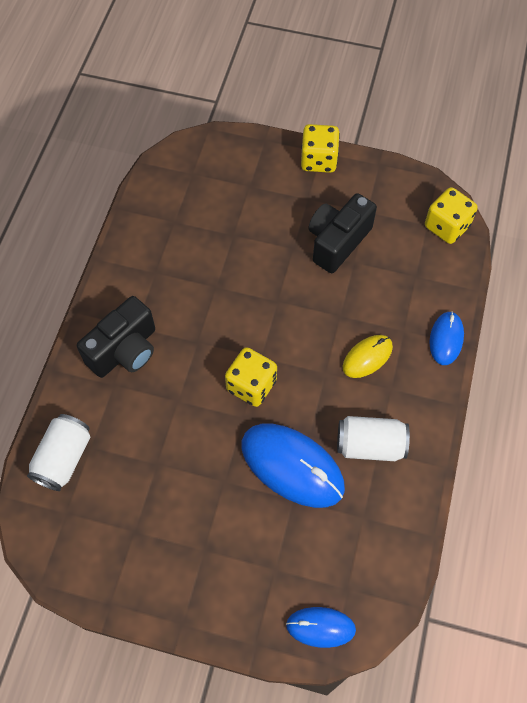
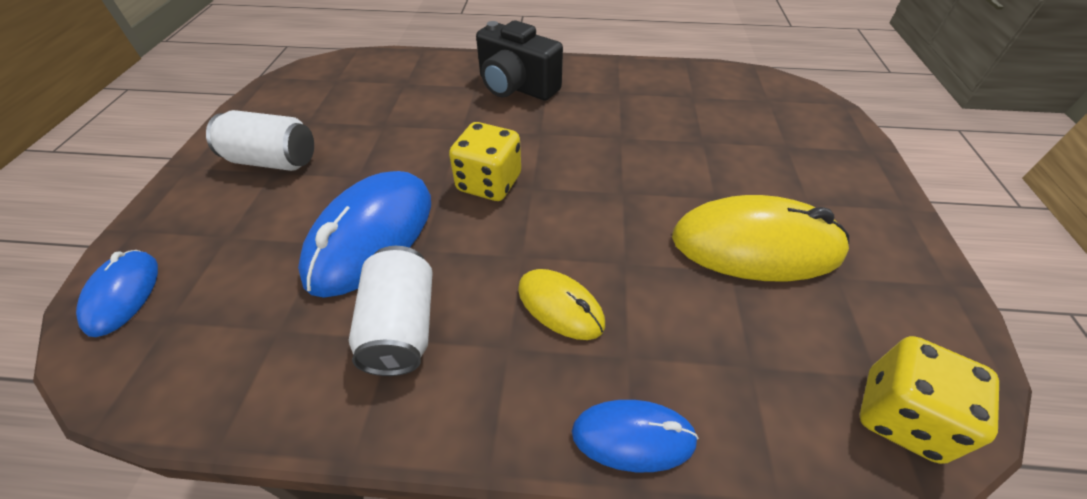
camera: 80 degrees right, 15 degrees down
(63, 458) = (393, 70): white can -> white can (273, 160)
(318, 160) = (887, 207): yellow dice -> none
(337, 242) = (755, 245): black camera -> yellow mouse

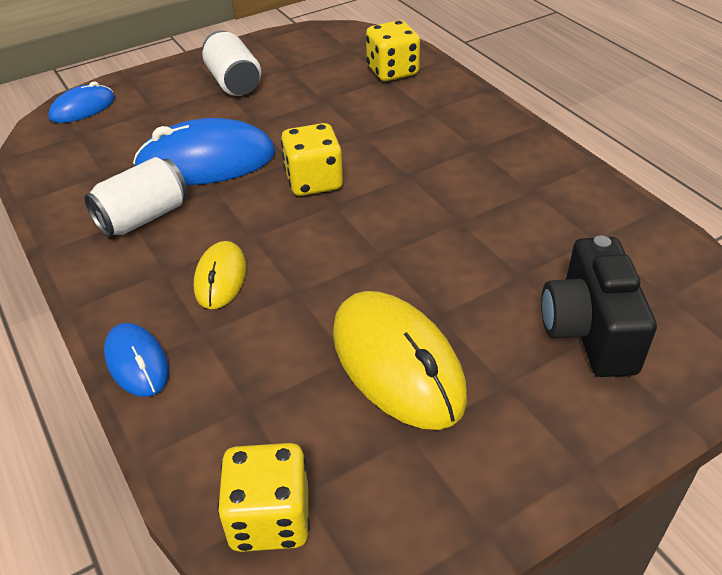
camera: 55 degrees right, 5 degrees down
(401, 76) = (392, 71): none -> yellow dice
(516, 87) = (457, 130): black camera -> black camera (588, 331)

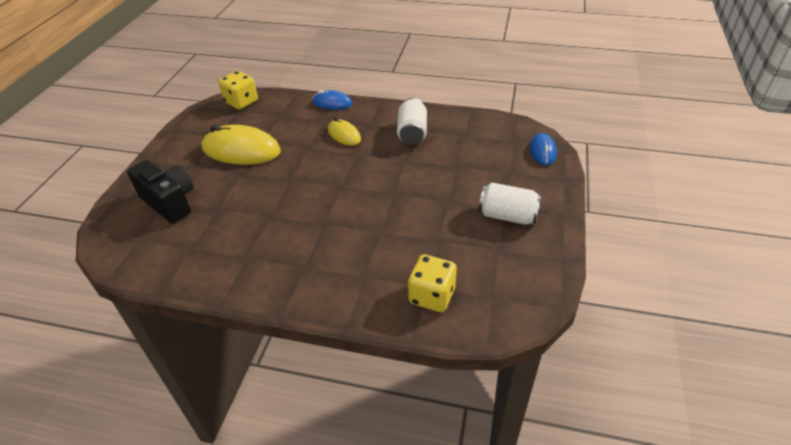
camera: 135 degrees right, 0 degrees up
(206, 162) = (431, 167): blue mouse -> none
(314, 181) = (366, 190): yellow dice -> none

